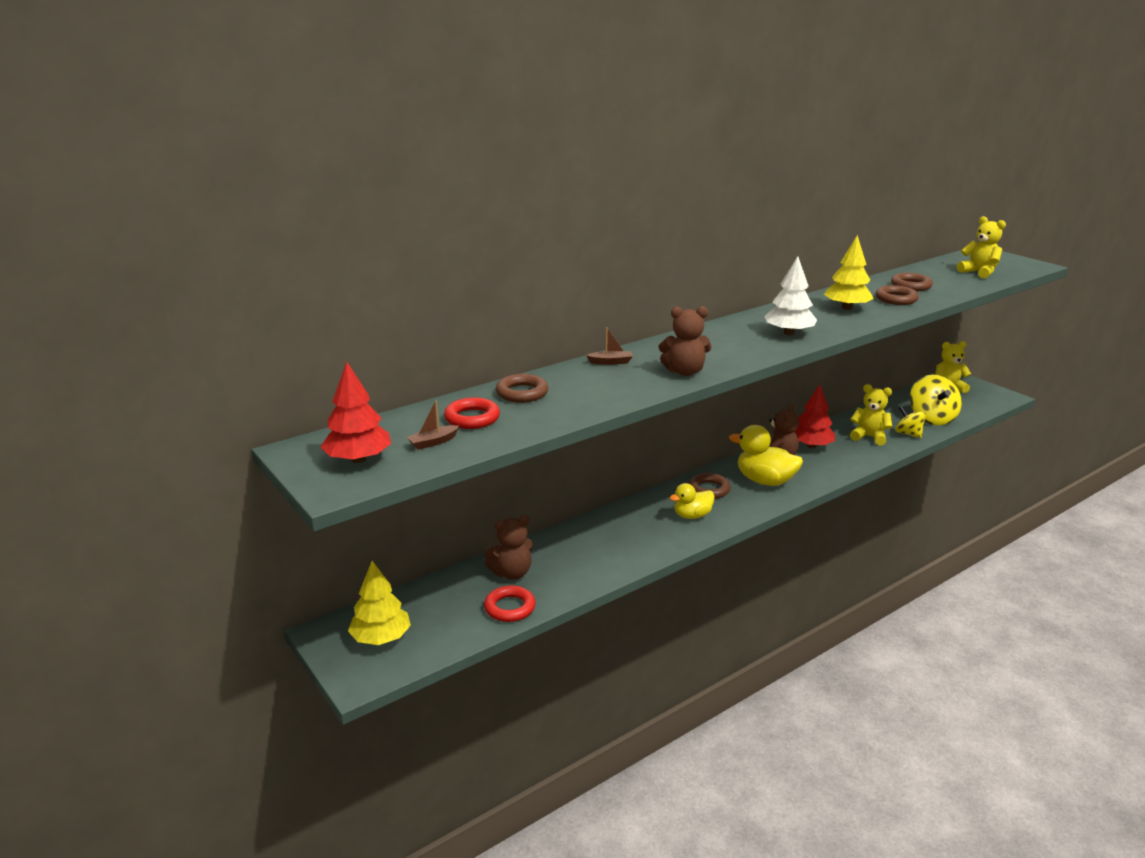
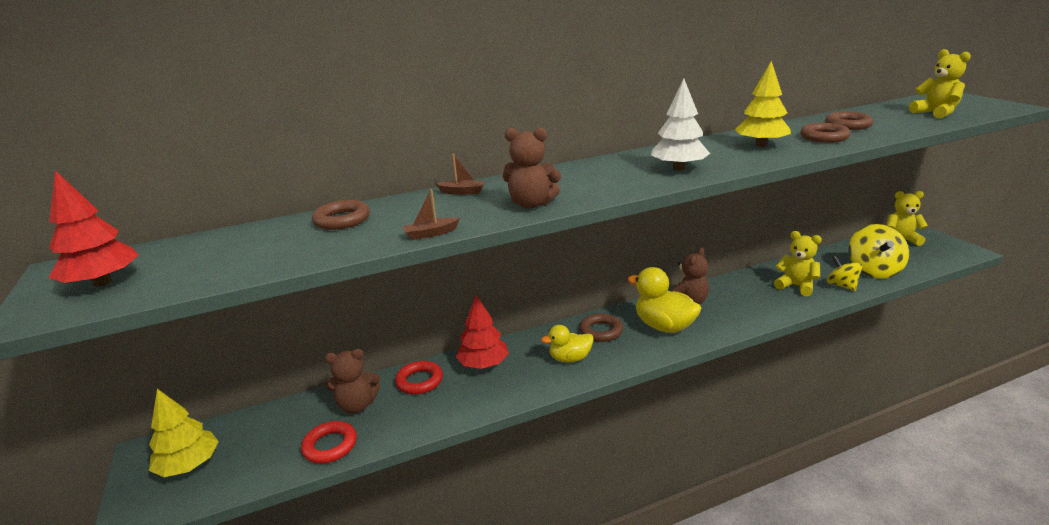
camera: 15 degrees right, 0 degrees up
(433, 442) = (196, 268): brown boat -> brown boat (431, 234)
(472, 418) = (264, 244): red ring -> red ring (419, 381)
(811, 446) = (729, 292): red tree -> red tree (483, 364)

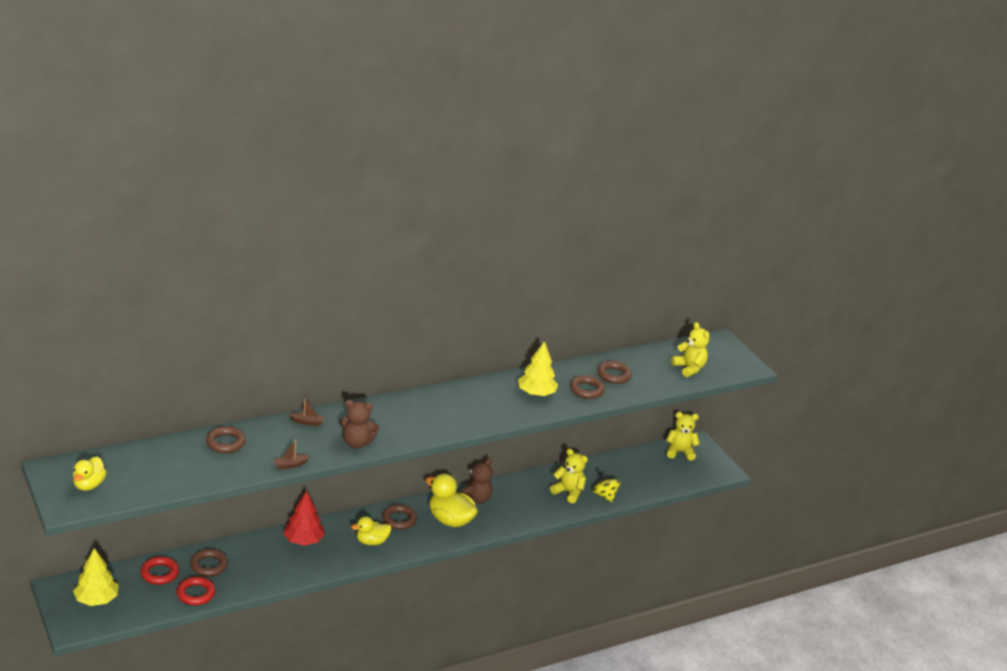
camera: 10 degrees left, 5 degrees up
(102, 282) = (89, 485): red tree -> yellow duck
(357, 405) = (209, 565): brown teddy bear -> brown ring
(419, 381) = (254, 550): red ring -> red ring (159, 573)
(678, 168) = (466, 415): white tree -> none
(873, 270) = (638, 483): yellow spinning top -> none

